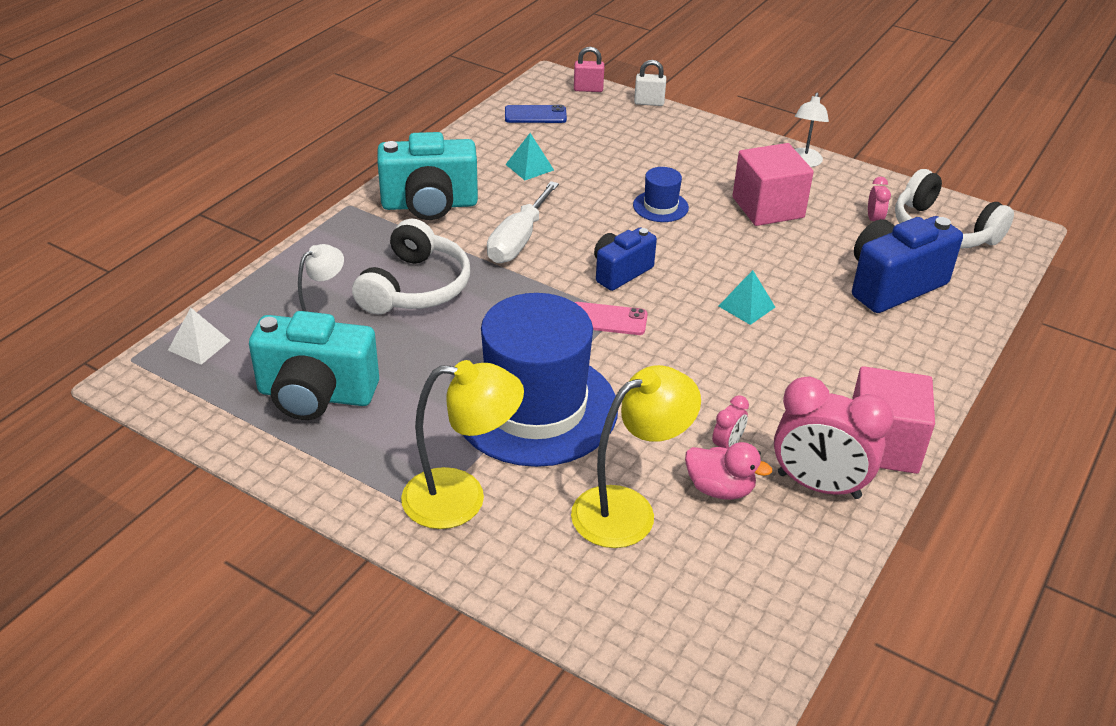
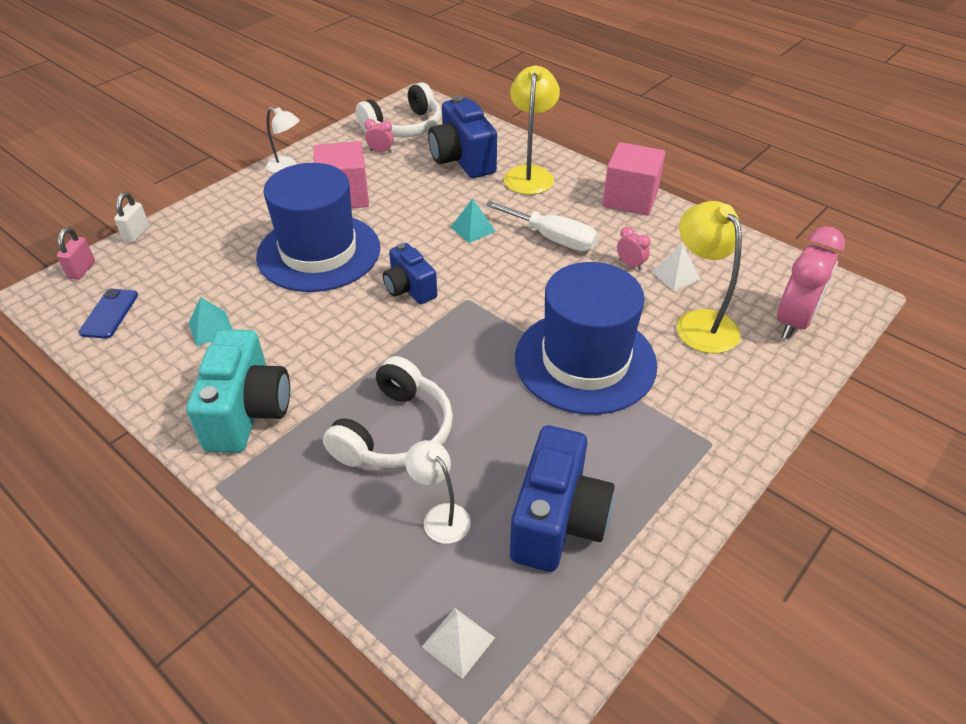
camera: 80 degrees left, 5 degrees up
(316, 395) = (557, 521): turquoise camera -> blue camera
(415, 287) = (395, 432): white headphones -> white headphones turned 90 degrees clockwise
(461, 499) = (695, 417): yellow lamp -> yellow lamp (529, 174)
(518, 240) = (339, 349): white screwdriver -> white screwdriver (552, 239)
(607, 319) = (474, 305): pink phone -> none
(660, 206) = (319, 252): blue hat -> blue hat, size x2.39
(720, 489) = (675, 275): pink duck -> white pyramid
(818, 485) = (669, 232): pink clock -> pink clock (793, 321)

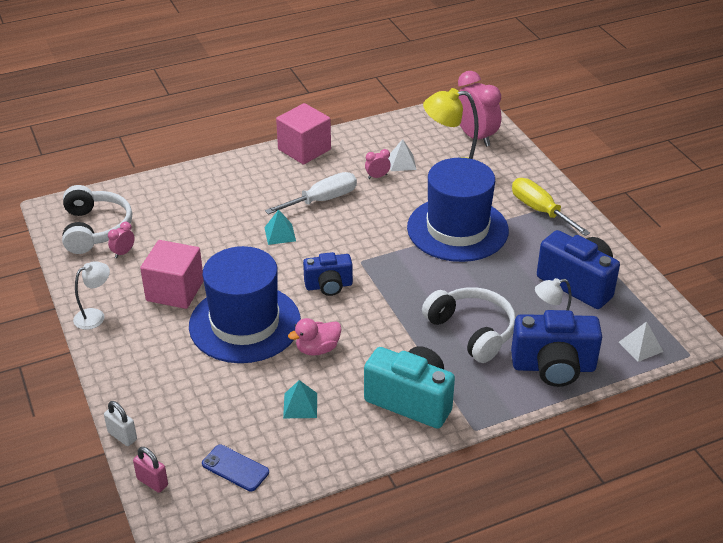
camera: 65 degrees left, 5 degrees down
(303, 313) = (317, 349): none -> pink duck
(462, 160) = (180, 211): blue camera -> blue camera (553, 367)
(529, 174) = (232, 184): yellow lamp -> none
(691, 432) = (540, 210): none -> yellow screwdriver

